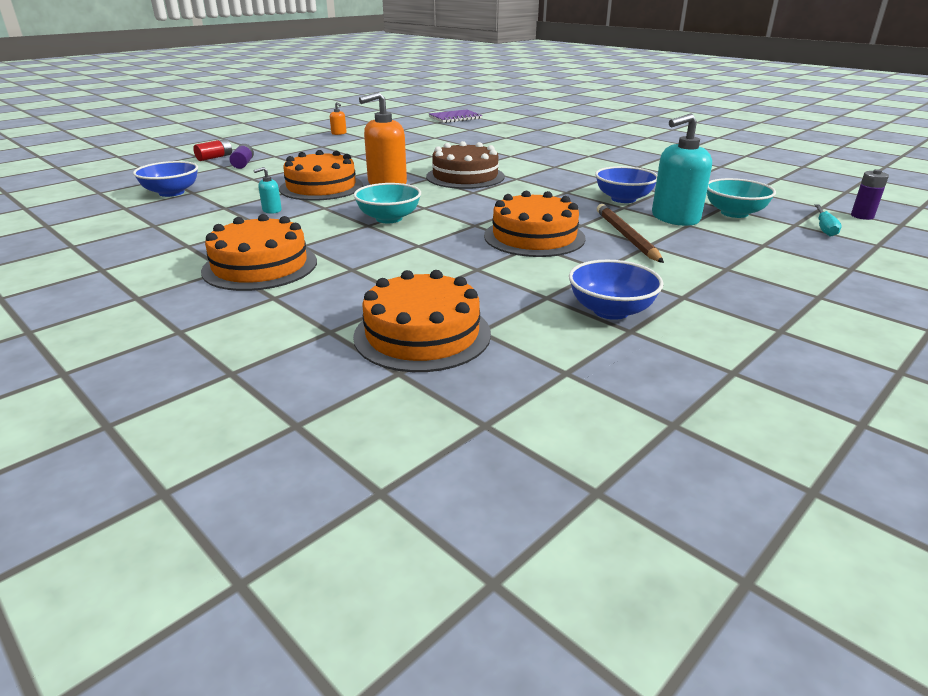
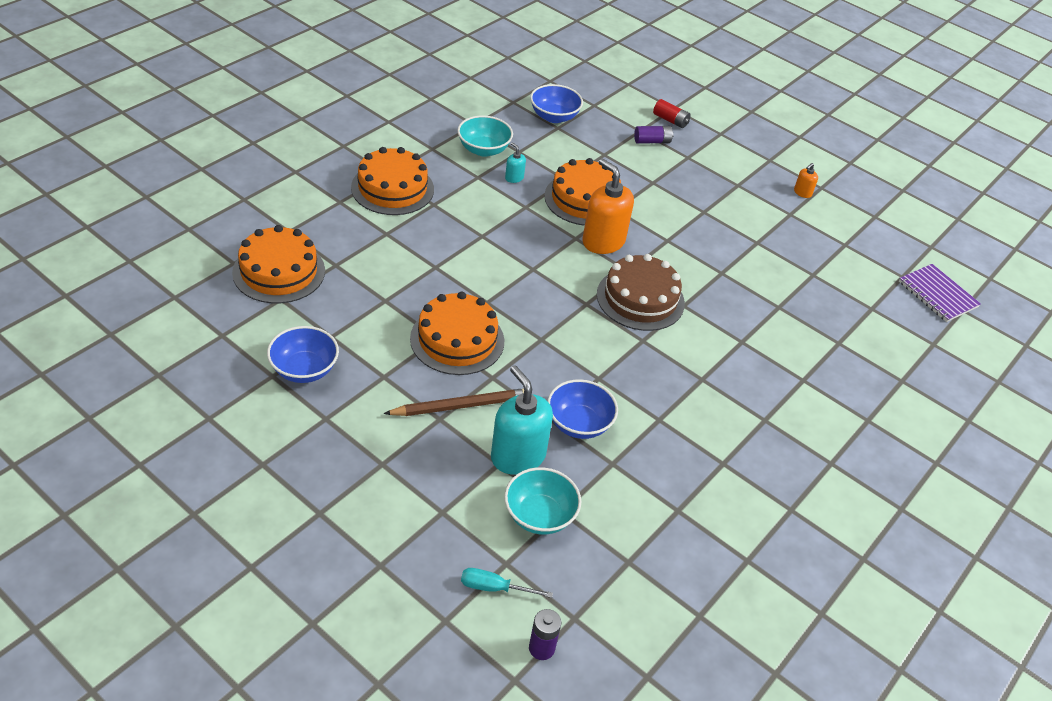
camera: 80 degrees right, 15 degrees up
(389, 218) = (499, 247): turquoise bowl -> turquoise bowl (483, 149)

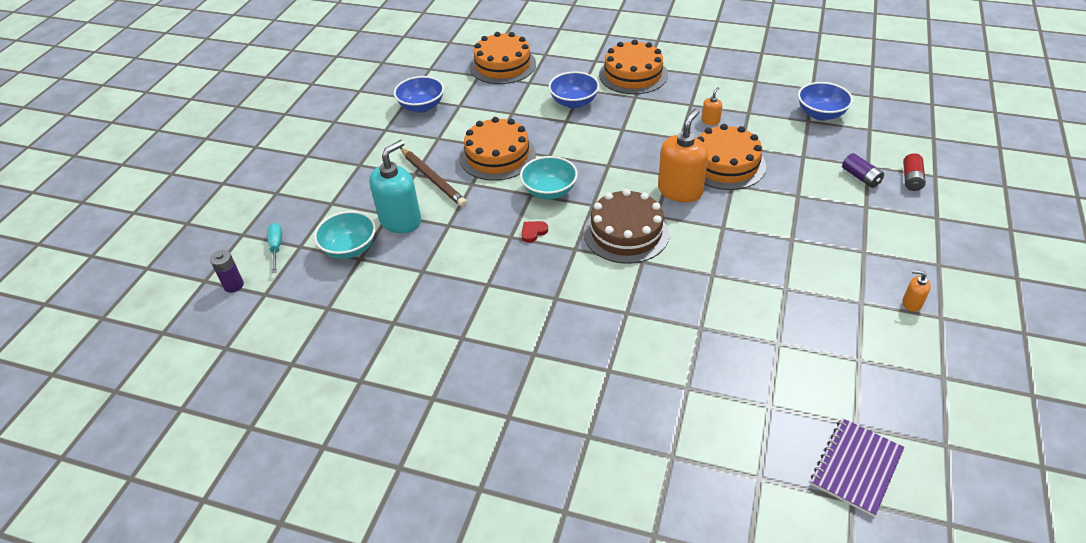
camera: 75 degrees right, 0 degrees up
(483, 149) = (728, 96): turquoise bowl -> turquoise bowl (549, 191)
(514, 178) = (710, 121): turquoise soap dispenser -> orange soap dispenser
(579, 424) = (452, 241): blue bowl -> blue bowl (574, 102)
(602, 359) = (533, 232): none -> red heart

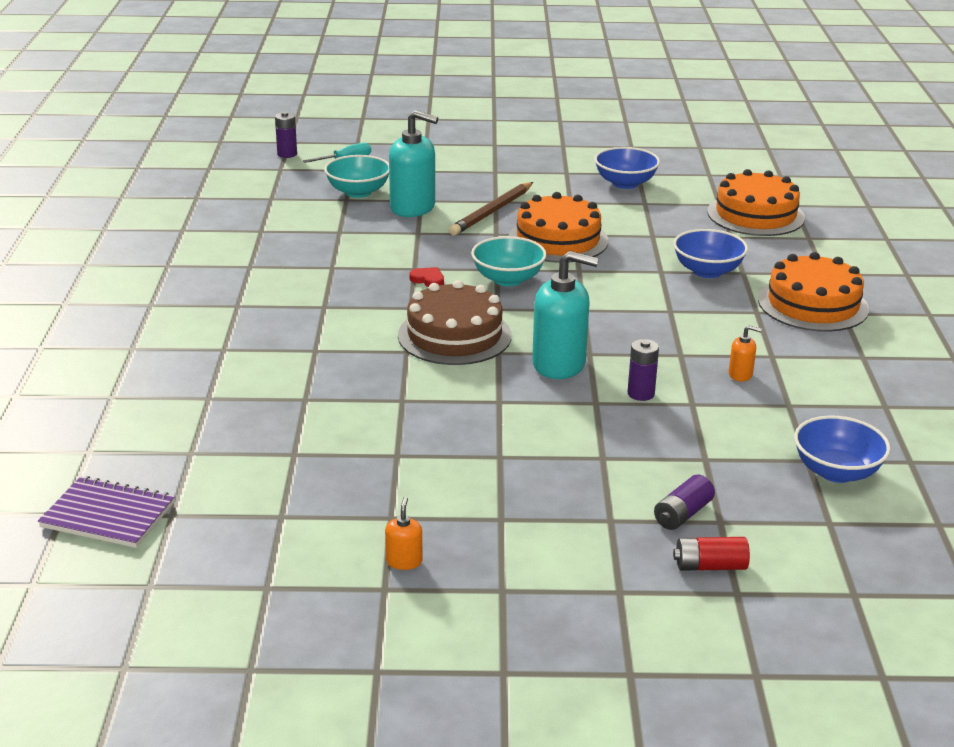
camera: 70 degrees right, 15 degrees down
(680, 190) = (559, 364): orange soap dispenser -> turquoise soap dispenser
(725, 164) = (641, 394): orange cake -> purple battery

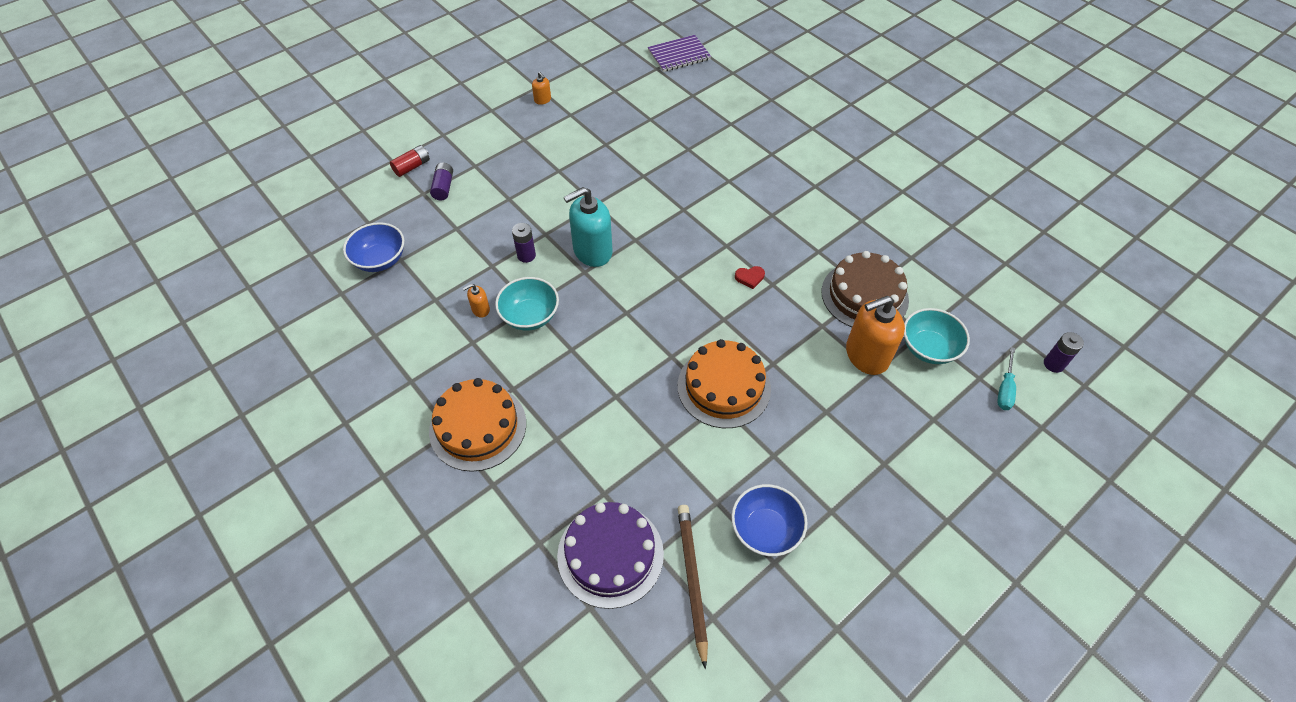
camera: 140 degrees right, 25 degrees up
(413, 208) = (866, 355): turquoise soap dispenser -> orange soap dispenser
(454, 335) = (673, 237): brown cake -> brown cake (864, 295)
(492, 212) = (810, 392): brown pencil -> brown pencil (692, 580)
(508, 279) = (704, 312): turquoise bowl -> turquoise bowl (530, 316)
(707, 271) = (583, 421): blue bowl -> none
(755, 215) = (610, 554): orange cake -> purple cake

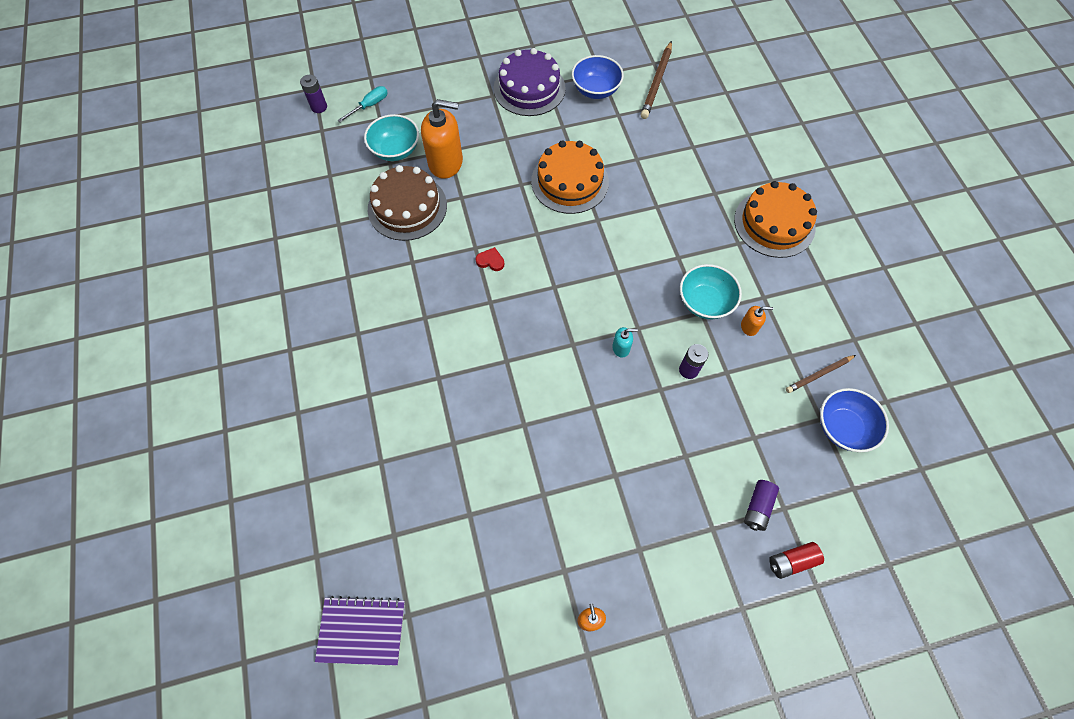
camera: 155 degrees left, 10 degrees up
(406, 292) = (819, 374): none -> brown pencil
(592, 251) = (621, 348): turquoise soap dispenser -> turquoise soap dispenser, size x0.45
(610, 554) = (702, 112): purple cake -> purple cake (529, 88)

